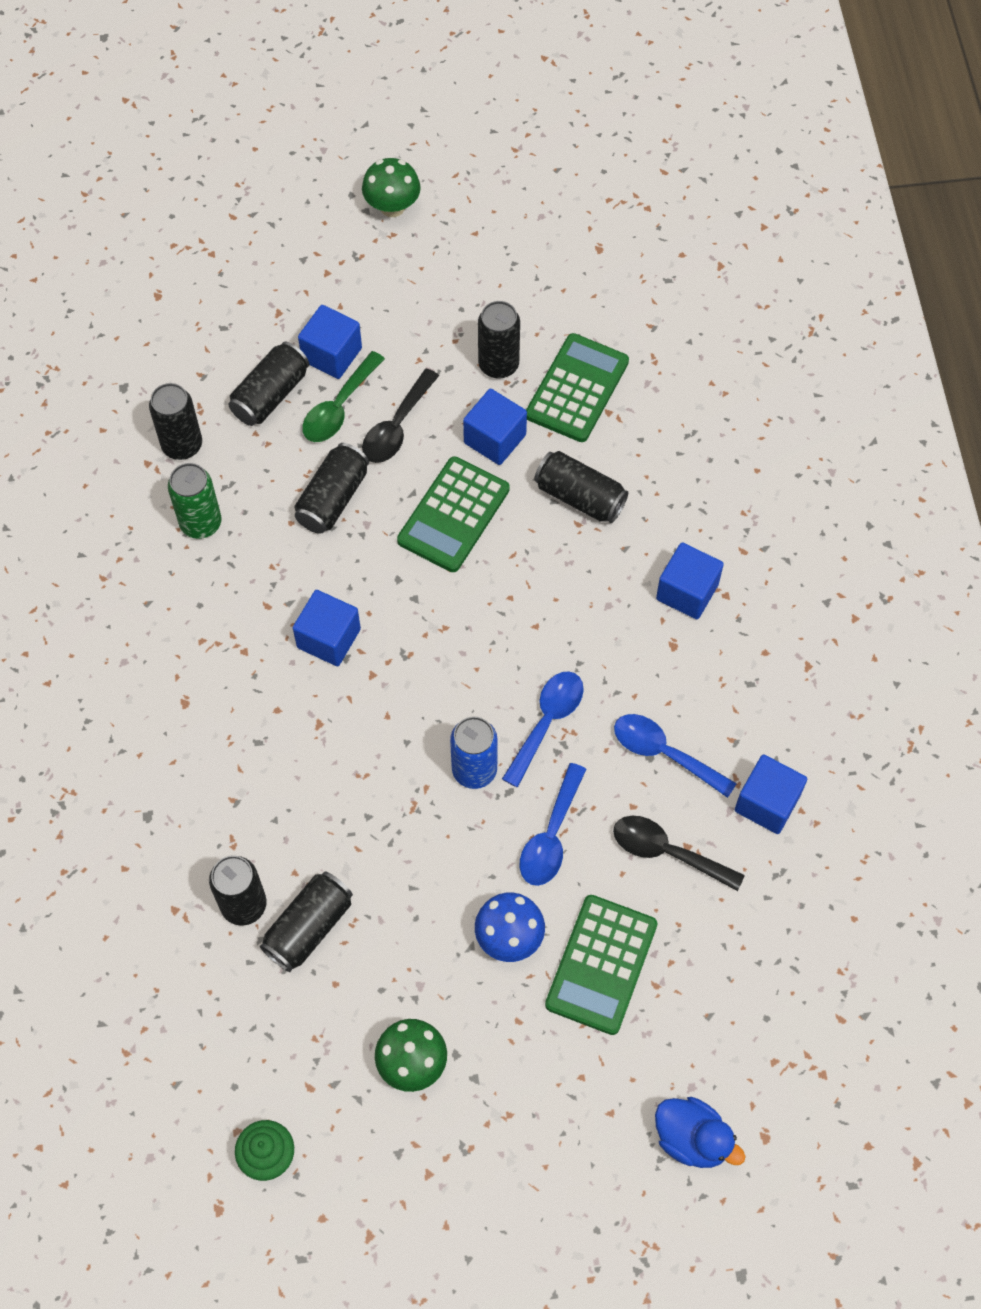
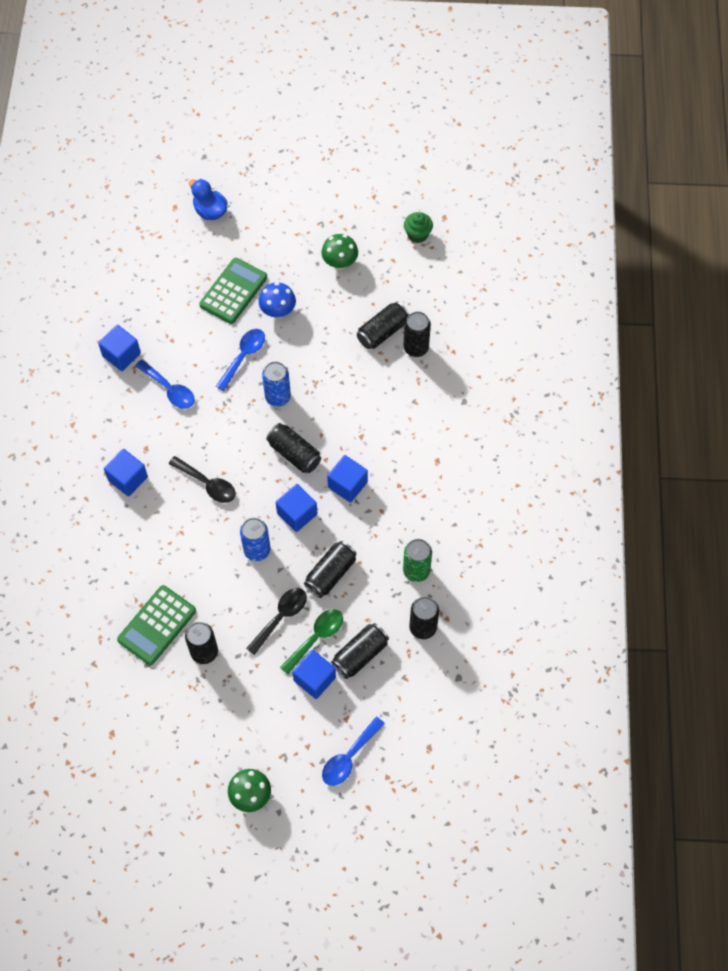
camera: 170 degrees left, 0 degrees up
(454, 515) = (257, 550): green calculator -> blue can
(495, 439) = (219, 598): blue cube -> blue cube (297, 514)
(547, 722) = (230, 416): blue spoon -> blue spoon (349, 757)
(580, 497) = (175, 549): black can -> black can (294, 454)
(667, 852) = (183, 339): black spoon -> black spoon (207, 484)

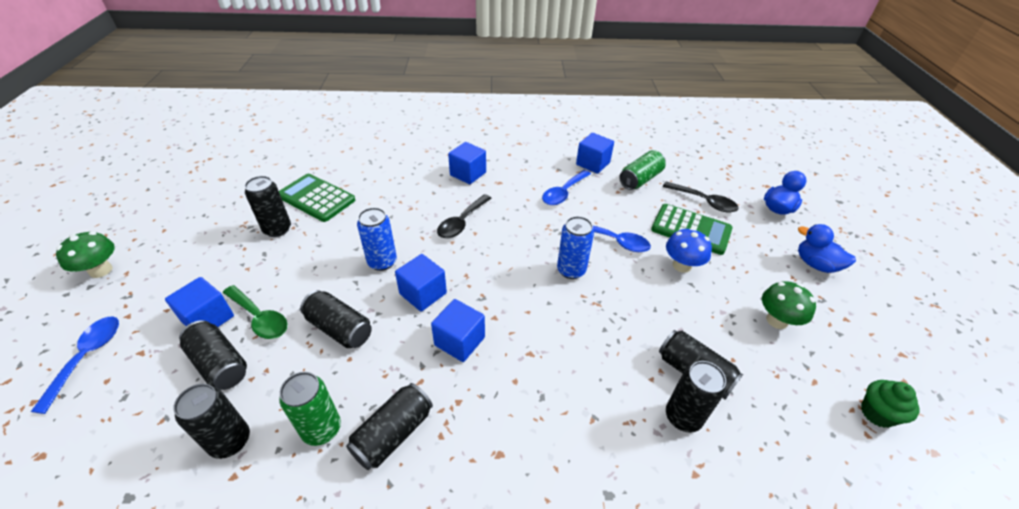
camera: 85 degrees right, 20 degrees down
(154, 315) = (640, 179): none -> green can
(281, 617) = (296, 285): black spoon -> black spoon (704, 202)
(284, 212) = (815, 264): none -> blue duck
(294, 454) = (500, 288): black can -> black can (393, 433)
(349, 757) = (87, 357): blue spoon -> blue spoon turned 60 degrees clockwise

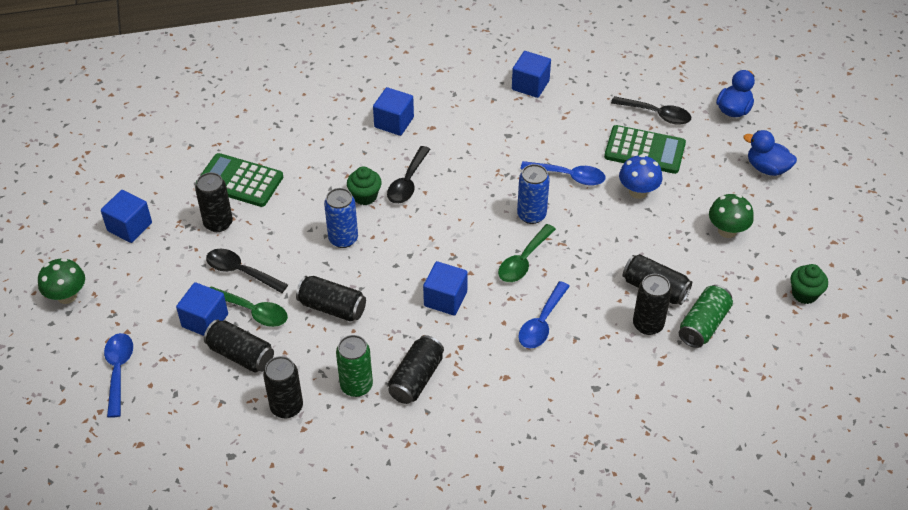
camera: 10 degrees left, 5 degrees up
(271, 276) = (240, 271): none -> black spoon
(419, 228) = (365, 196): none -> green cupcake
(423, 293) = (396, 262): blue cube -> blue cube (129, 227)
(553, 315) = (523, 261): none -> green spoon
(563, 193) = (506, 129): blue spoon -> blue spoon (542, 323)
(640, 179) = (586, 97): green can -> green can (703, 325)

